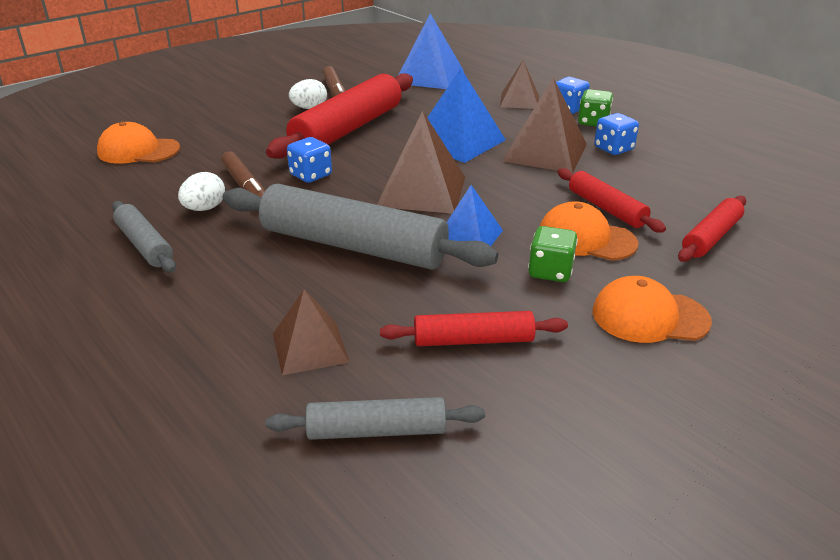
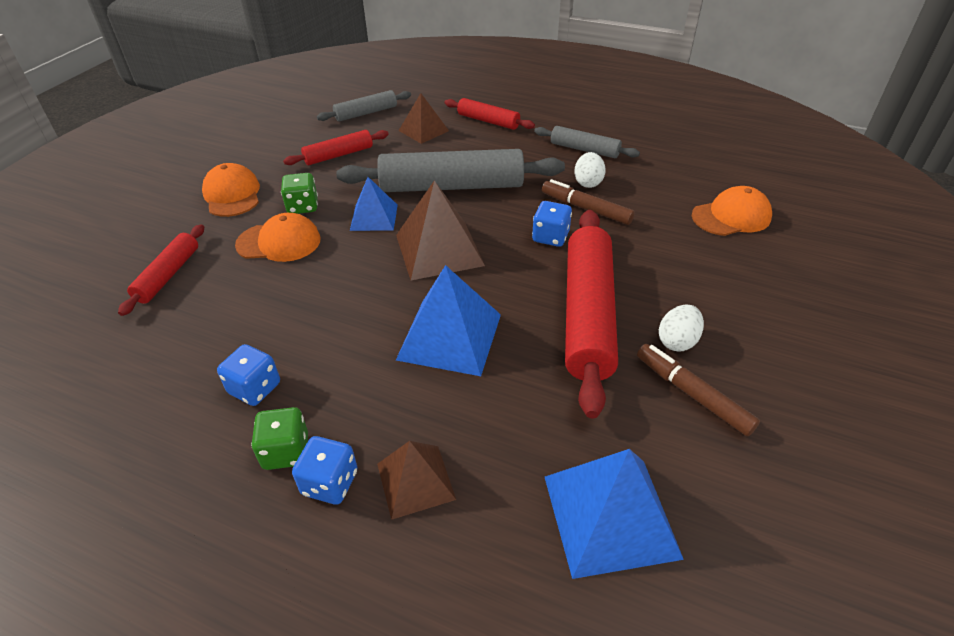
camera: 155 degrees right, 10 degrees up
(545, 152) = (340, 350): brown pyramid -> none
(606, 208) = (262, 281): red rolling pin -> red rolling pin (488, 121)
(649, 316) = (232, 195): orange cap -> orange cap turned 90 degrees counterclockwise

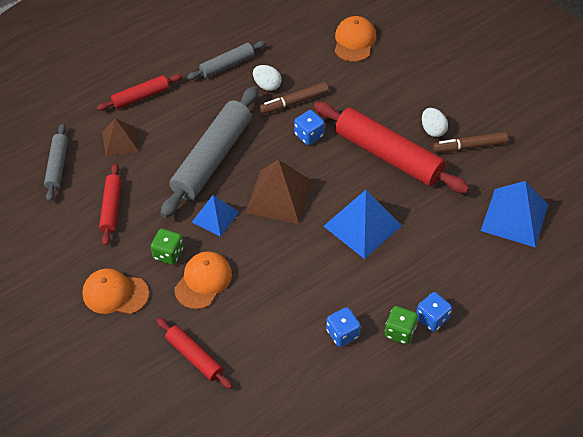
camera: 60 degrees left, 10 degrees up
(415, 481) = (452, 282): brown pyramid -> none

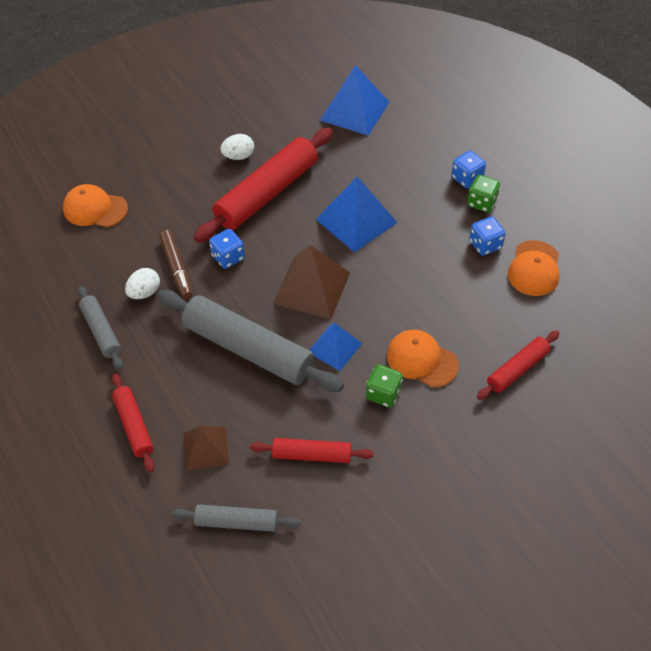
camera: 85 degrees left, 0 degrees up
(115, 293) = (437, 447): orange cap -> orange cap (534, 268)
(469, 146) = (265, 131): brown marker -> none

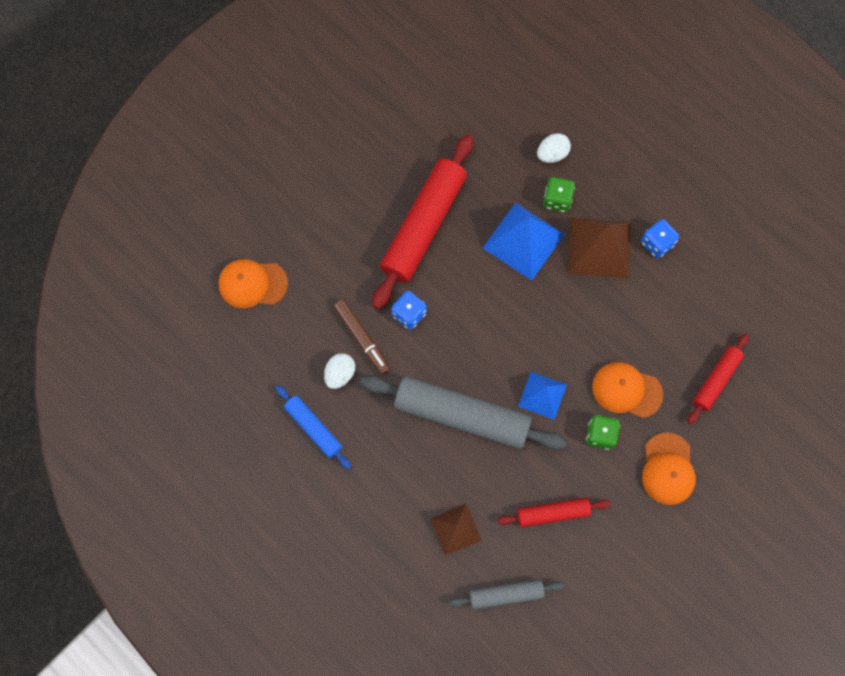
camera: 15 degrees left, 20 degrees up
(101, 331) = (313, 428): grey rolling pin -> blue rolling pin
(134, 426) = (382, 522): red rolling pin -> none
(238, 156) = (379, 183): white egg -> white egg (552, 154)
(311, 287) = (501, 332): brown pyramid -> brown pyramid (599, 247)
(354, 111) = (483, 95): blue pyramid -> none
(467, 178) = (621, 163): blue dice -> none
(481, 202) = (642, 191): green dice -> green dice (557, 200)
(534, 268) = (709, 261): orange cap -> orange cap (668, 469)

